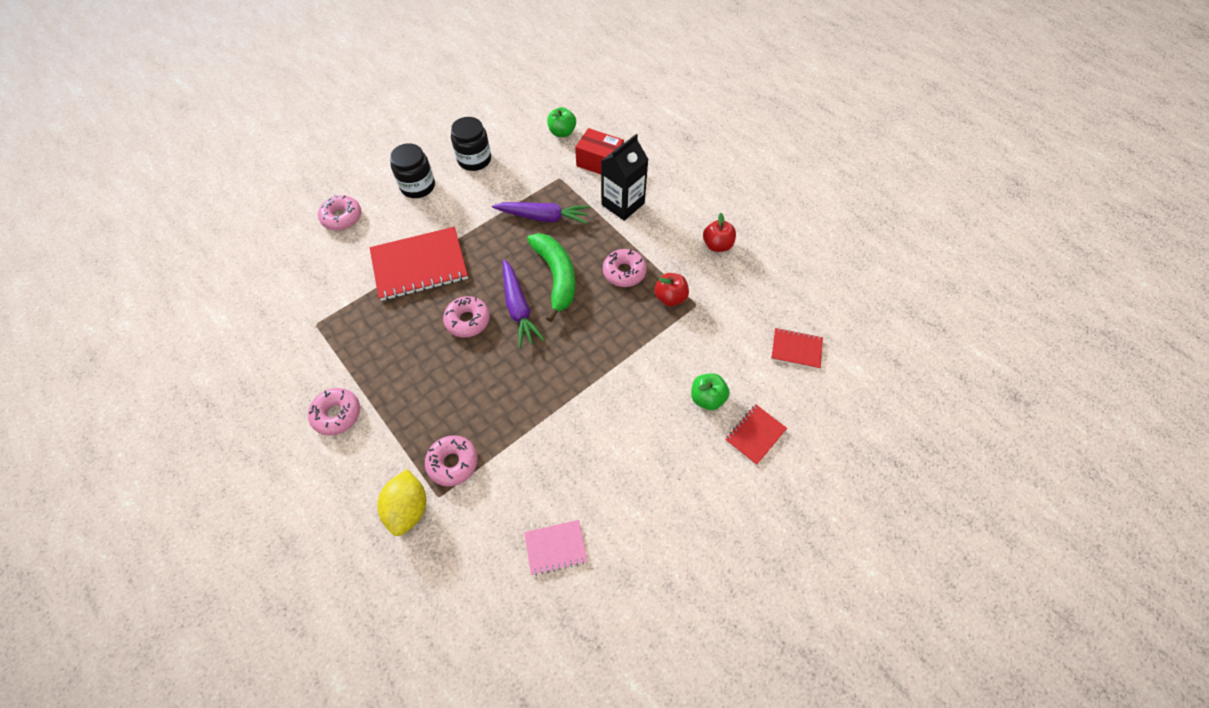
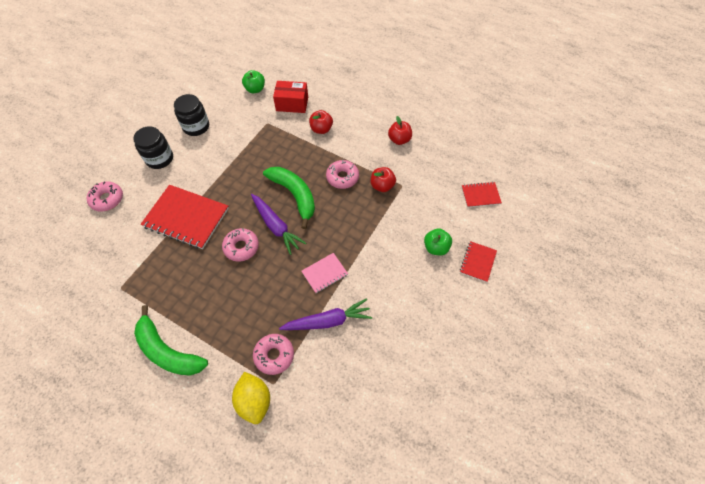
camera: 20 degrees left, 0 degrees up
(337, 414) = (167, 351): pink donut -> green banana
(419, 265) = (186, 218): red notebook -> red notebook turned 60 degrees clockwise
(543, 217) = (267, 155): purple carrot -> purple carrot (328, 321)
(555, 547) = (375, 388): pink notebook -> pink notebook (324, 273)
(623, 204) = (321, 129): black carton -> red apple

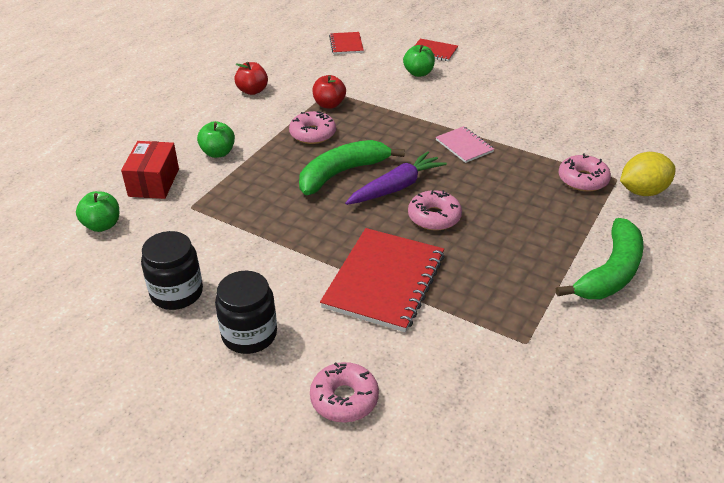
camera: 90 degrees left, 20 degrees down
(321, 129) = (218, 153): red apple -> green apple
(328, 321) = (527, 142): purple carrot -> none

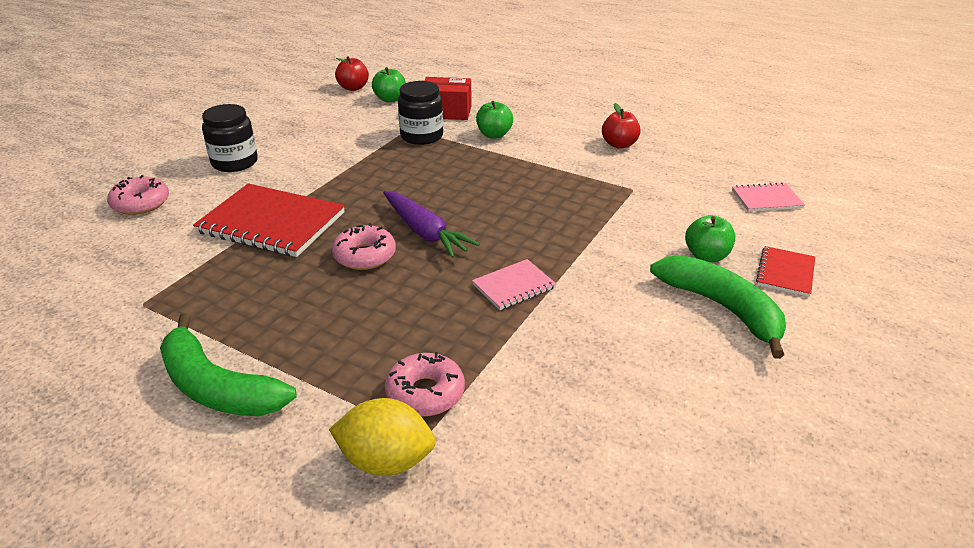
camera: 90 degrees right, 5 degrees down
(177, 293) = (297, 132): black jar -> black jar (421, 136)
(312, 134) = (533, 181): pink donut -> none
(329, 104) = (600, 189): red apple -> red apple (353, 88)
(342, 173) = (455, 199): green banana -> green banana (722, 308)
(346, 44) = (766, 199): red notebook -> pink notebook
(642, 191) = (386, 461): yellow lemon -> yellow lemon turned 60 degrees counterclockwise

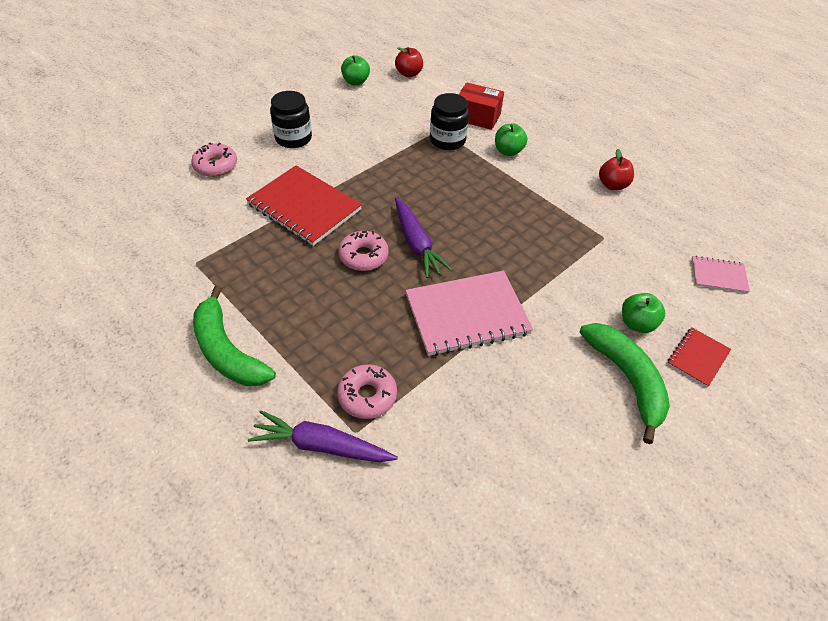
camera: 15 degrees right, 15 degrees up
(386, 461) = (322, 446): yellow lemon -> purple carrot
(390, 99) = (435, 93): green apple -> green apple (356, 82)
(514, 286) = (467, 315): pink notebook -> pink notebook, size x1.96

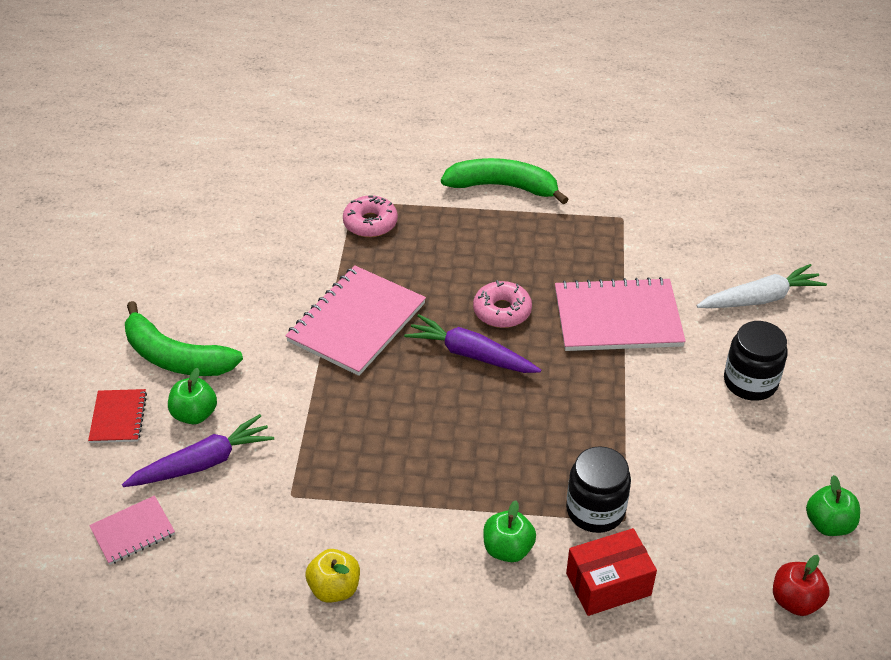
camera: 140 degrees right, 5 degrees down
(216, 166) = (760, 299): pink donut -> white carrot
(304, 207) = (617, 317): red notebook -> pink notebook
(322, 446) = (367, 183): purple carrot -> purple carrot (202, 463)
(612, 185) = (334, 588): red apple -> yellow apple

